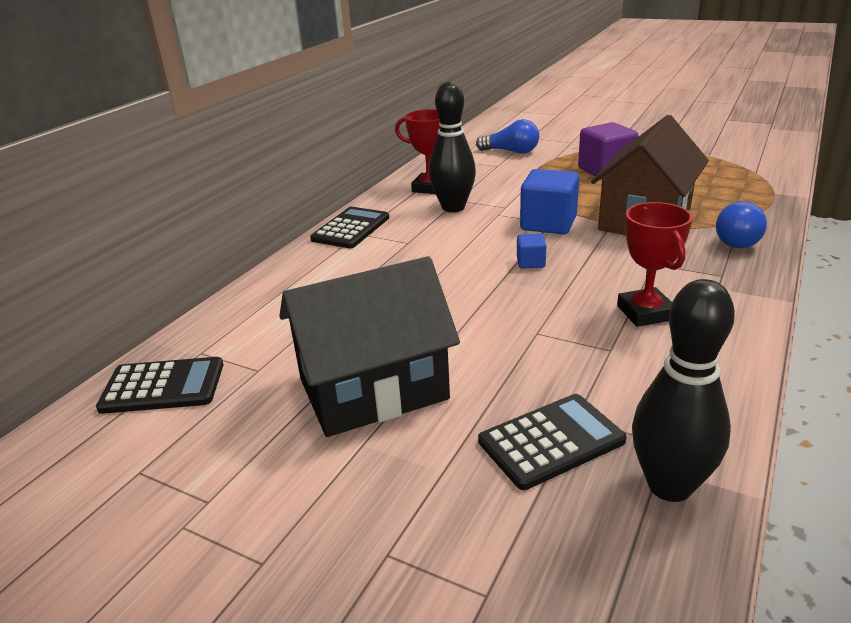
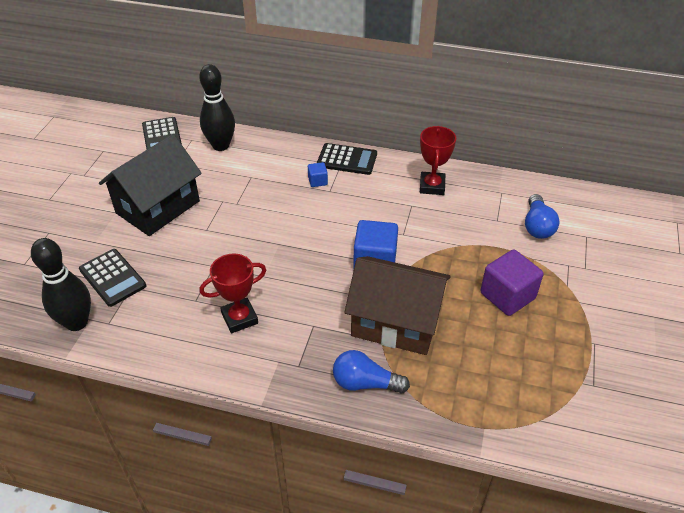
camera: 75 degrees right, 15 degrees up
(373, 389) = (158, 207): black house -> black house turned 75 degrees clockwise
(453, 207) = (395, 205): black bowling pin -> black bowling pin (221, 145)
(530, 262) = (306, 256): blue cube -> blue cube (317, 181)

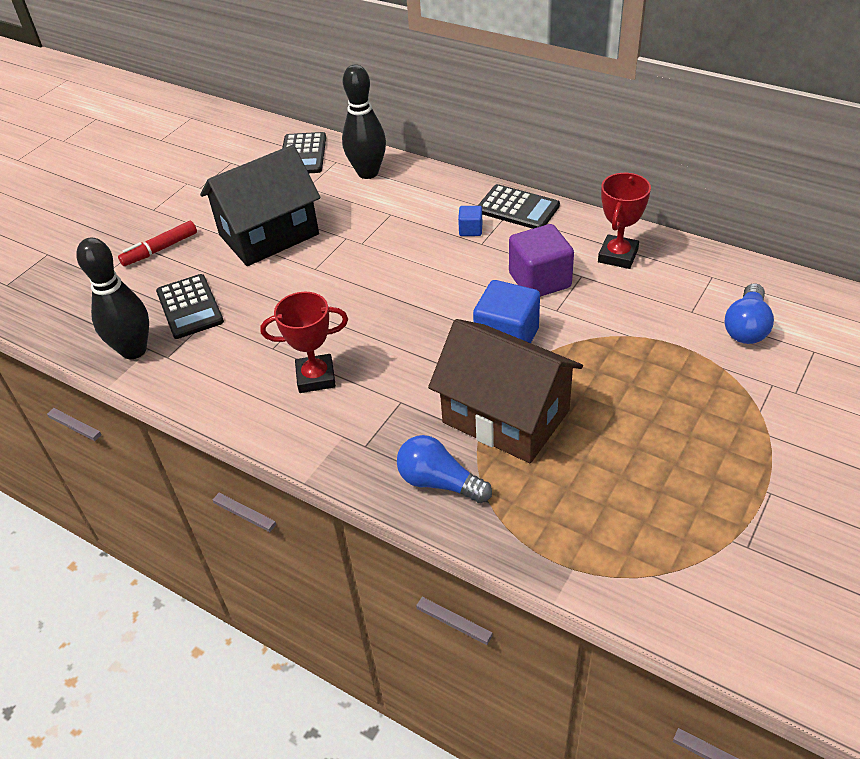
camera: 20 degrees right, 0 degrees up
(68, 233) = (160, 249): none -> red marker
(507, 296) = (669, 410): purple cube -> purple cube (539, 280)

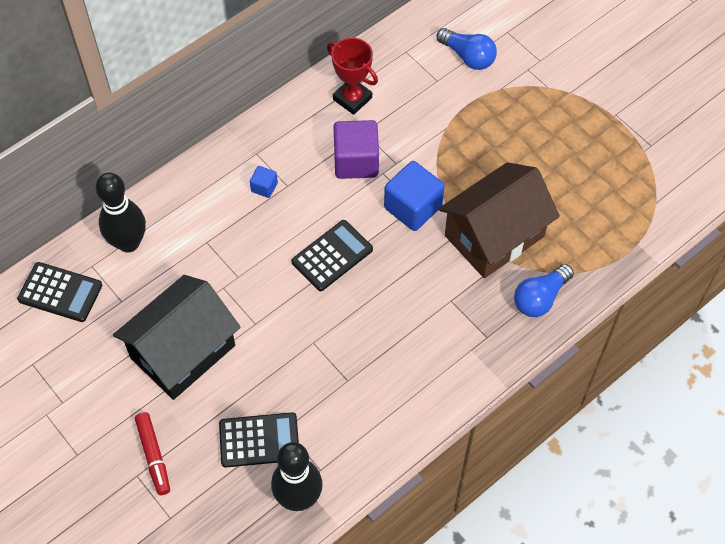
camera: 75 degrees left, 15 degrees up
(269, 235) = (183, 351): black house -> black house turned 60 degrees clockwise
(316, 377) = (398, 354): red trophy -> none
(517, 208) = (253, 143): black calculator -> black calculator (332, 256)

